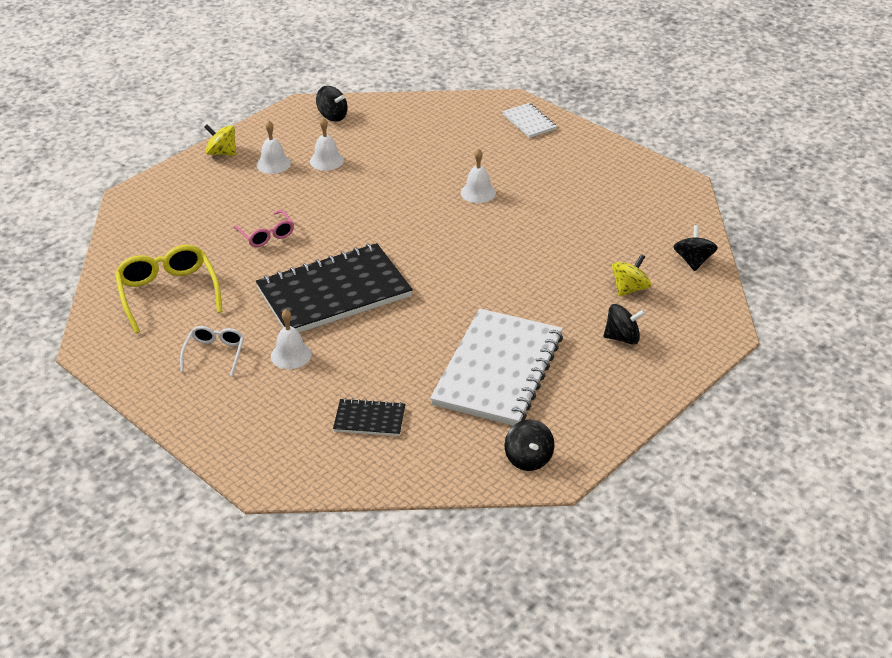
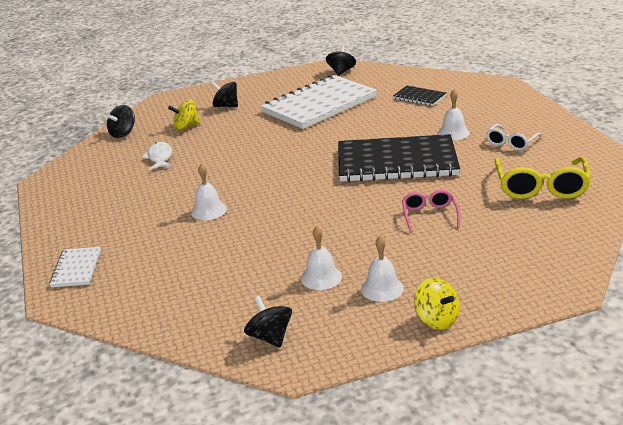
camera: 150 degrees left, 10 degrees down
(603, 238) = (159, 157): none -> white fish

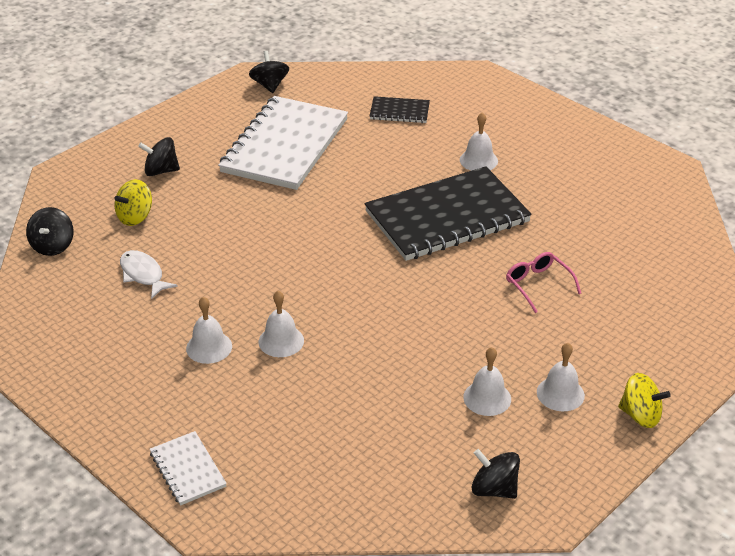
camera: 30 degrees left, 10 degrees up
(159, 204) = (209, 347): none -> white bell
(511, 142) = (551, 162): white glasses -> none
(540, 186) = (622, 218): yellow glasses -> none

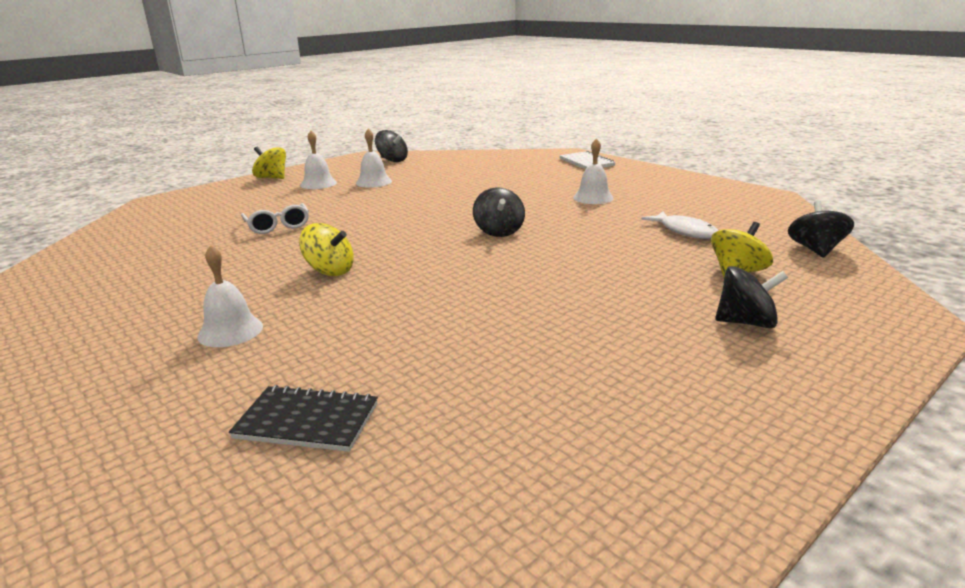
camera: 175 degrees left, 15 degrees down
(270, 85) = (608, 509): black spinning top -> black spinning top (499, 231)
(281, 341) = (530, 200): white bell -> none
(285, 146) = (547, 357): white notebook -> none
(447, 217) = (330, 271): black notebook -> yellow spinning top
(538, 285) = (277, 226): pink glasses -> white glasses

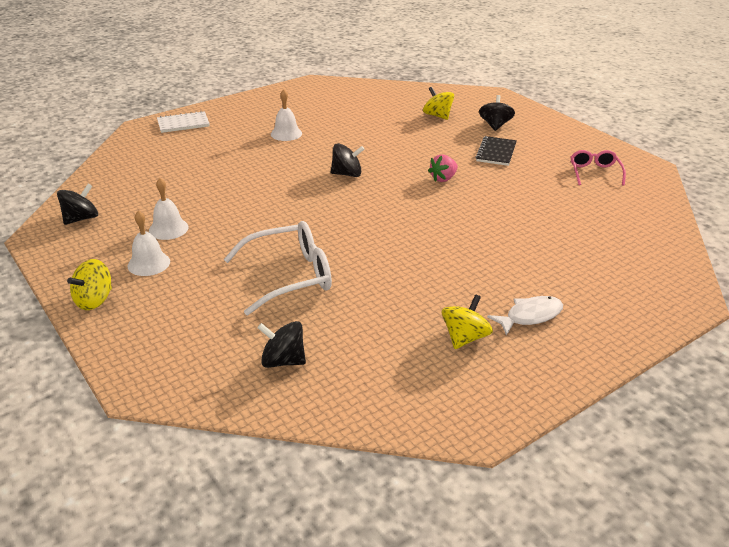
camera: 85 degrees left, 10 degrees up
(230, 331) = (501, 273): white bell -> none
(277, 226) = (288, 276): white glasses -> white glasses, size x1.72
(307, 421) = (594, 237): black notebook -> black notebook (496, 152)
(330, 271) = (407, 241): yellow spinning top -> yellow spinning top (465, 338)
(505, 285) = (443, 179): none -> pink strawberry
(587, 440) = (595, 173): none -> pink glasses
(685, 231) = (371, 117): white fish -> white fish (530, 316)
(815, 250) = (411, 92): black spinning top -> black spinning top (283, 361)

